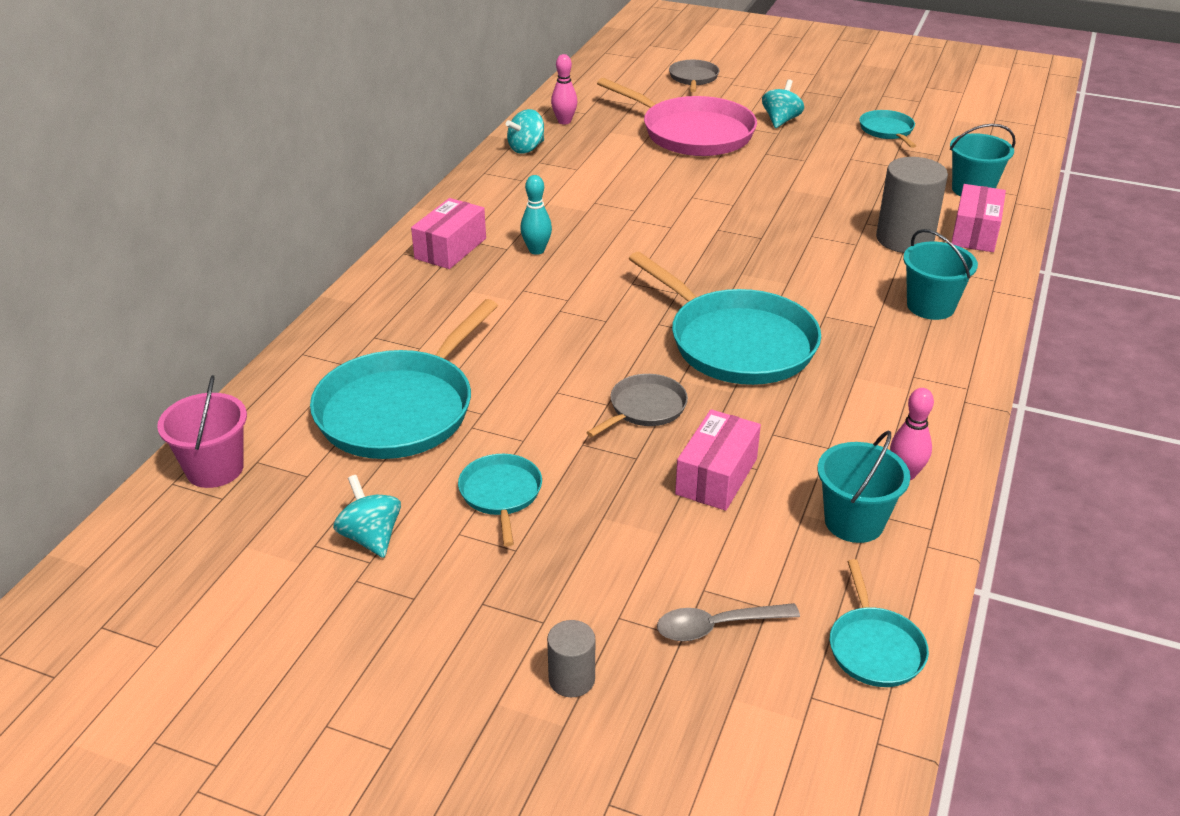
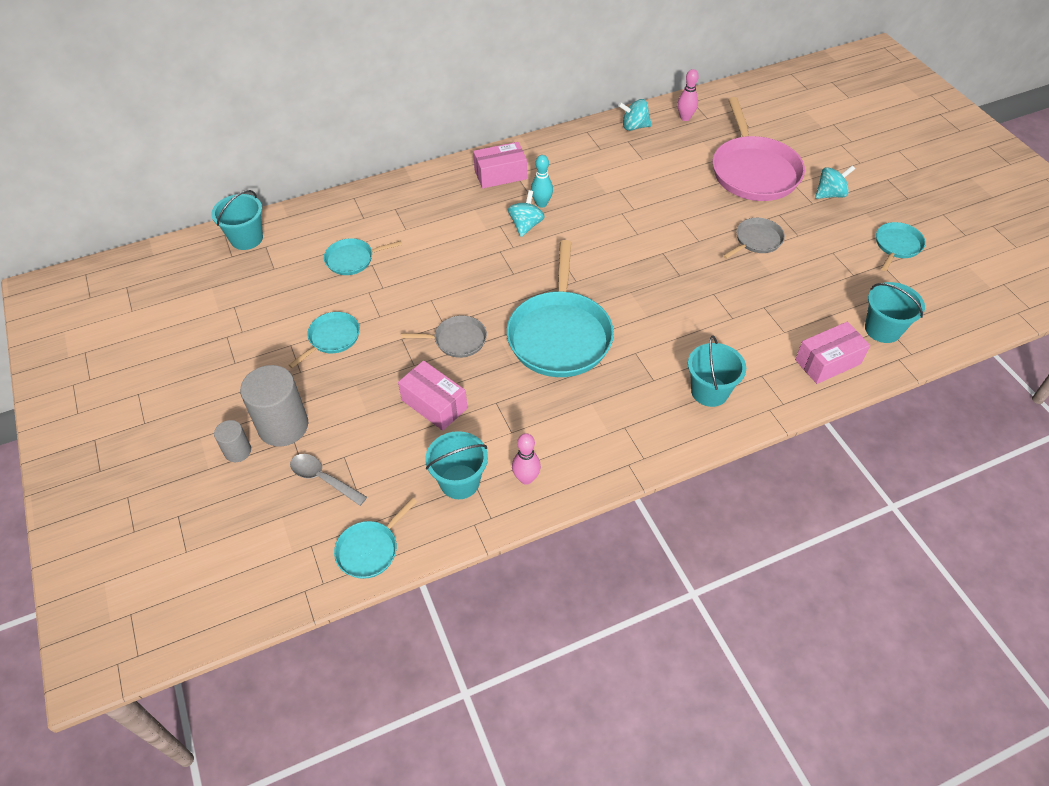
camera: 45 degrees right, 15 degrees up
(215, 469) = (246, 238): pink bucket -> turquoise bucket
(371, 537) = (257, 319): turquoise spinning top -> turquoise spinning top (526, 225)
(400, 409) = (352, 259): turquoise pan -> turquoise pan, size x0.49
(693, 78) = (821, 126): grey pan -> grey pan (756, 240)
(716, 476) = (434, 404): pink box -> pink box turned 60 degrees clockwise
(904, 239) = (770, 335): grey cylinder -> grey cylinder (283, 426)

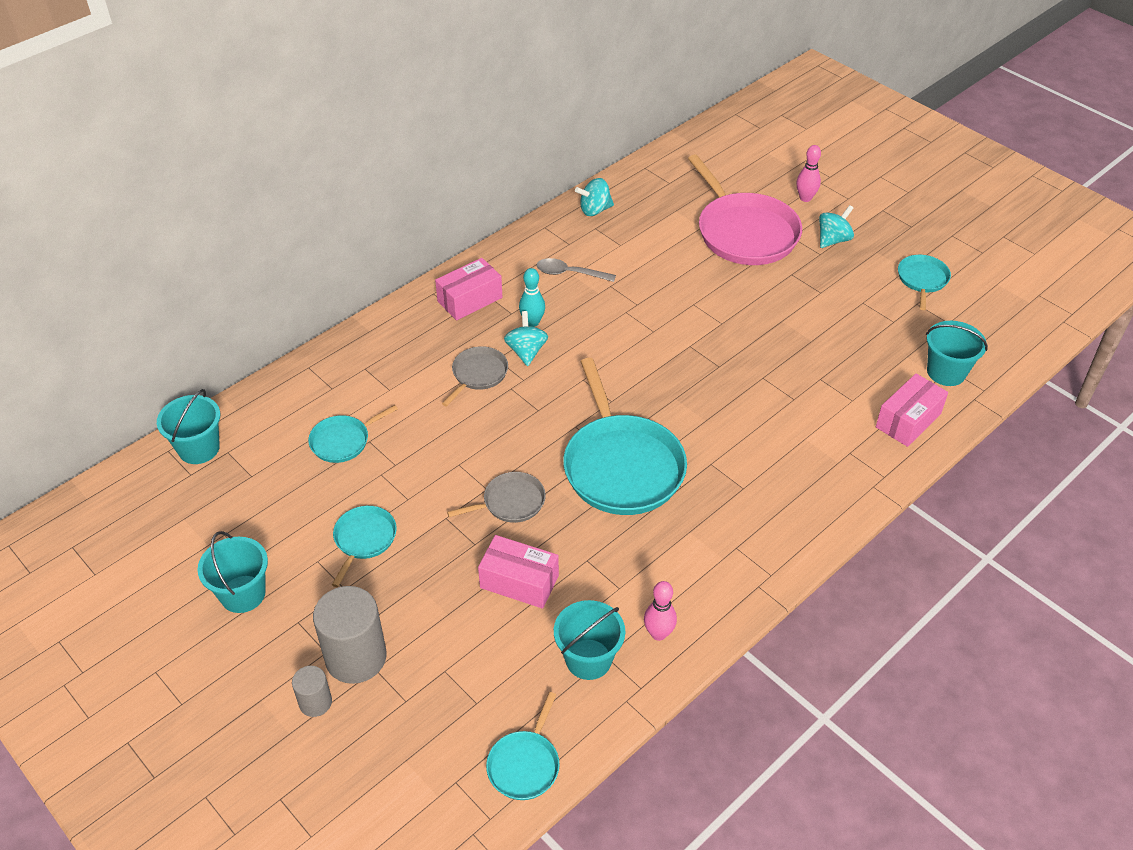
camera: 20 degrees left, 5 degrees down
(323, 479) = (432, 703): grey spoon -> grey spoon (569, 273)
(685, 118) = (645, 188): pink bowling pin -> pink bowling pin (805, 198)
(709, 391) = (805, 484): turquoise bucket -> turquoise bucket (243, 594)
(756, 240) = (781, 308): grey pan -> grey pan (478, 374)

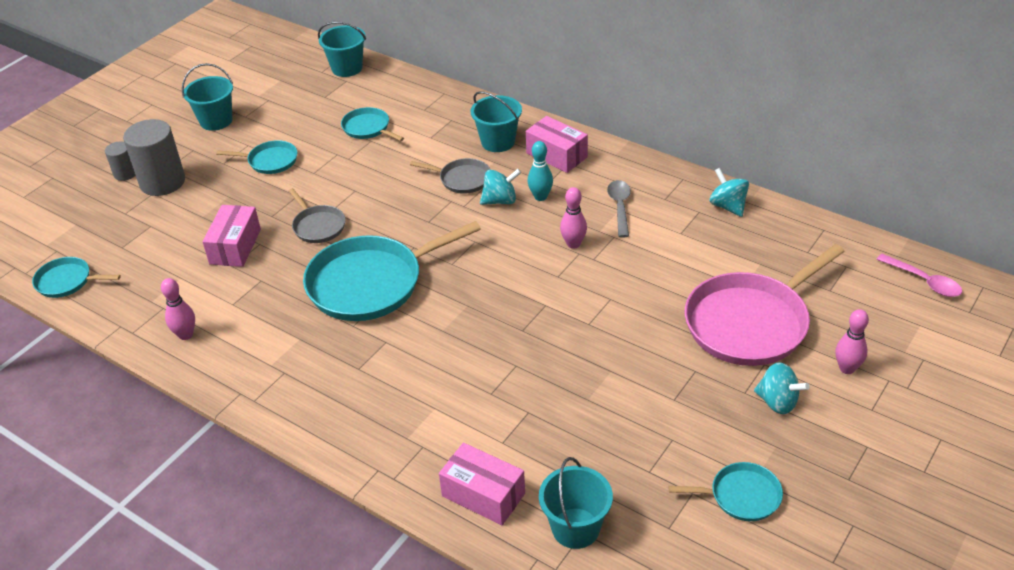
camera: 80 degrees right, 5 degrees down
(588, 659) = (160, 298): turquoise bucket -> turquoise bucket (498, 142)
(612, 313) = (573, 244): none -> pink bowling pin
(722, 137) = (924, 281): none -> pink spoon

